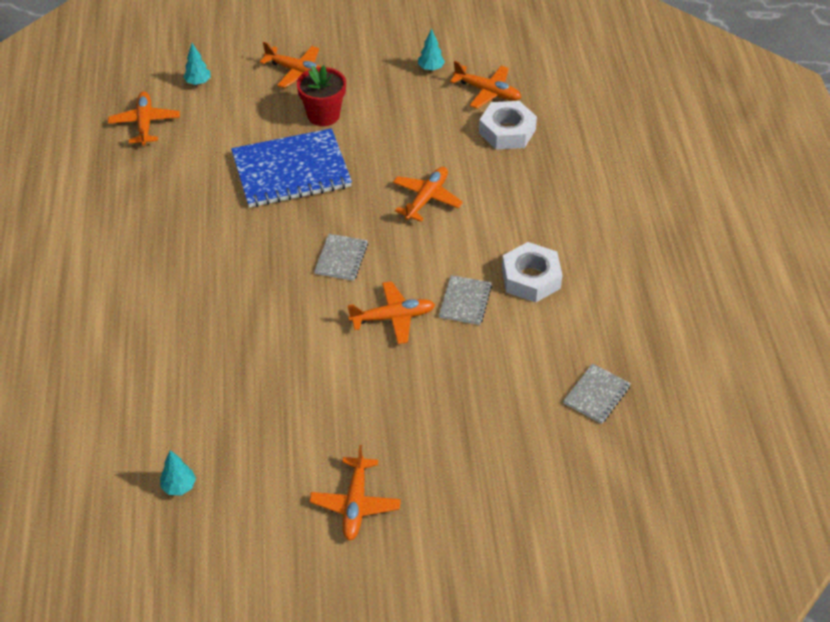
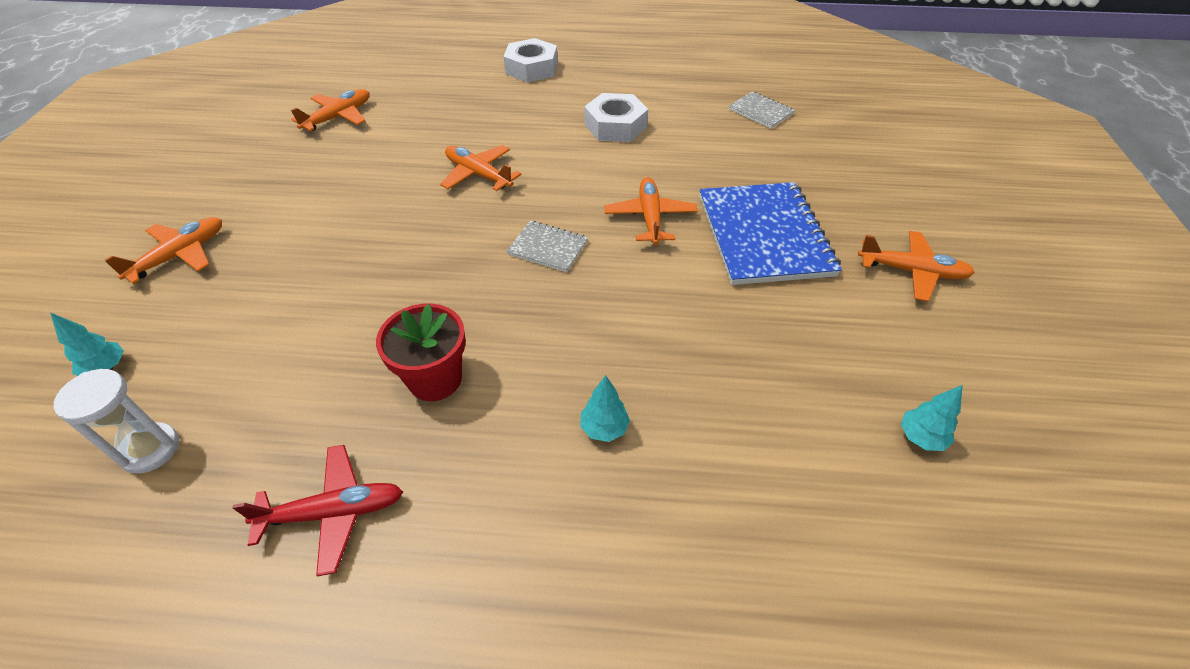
camera: 80 degrees left, 0 degrees up
(110, 207) = (333, 512): none -> red plane
(145, 123) = (150, 449): orange plane -> white hourglass
(291, 171) = (373, 278): blue notebook -> blue notebook (764, 235)
(323, 115) = (286, 239): red flower pot -> red flower pot (435, 379)
(431, 68) = (270, 148): turquoise tree -> turquoise tree (604, 428)
(465, 301) = (636, 167): grey notebook -> none
(507, 131) = (407, 113): white nut -> white nut (531, 68)

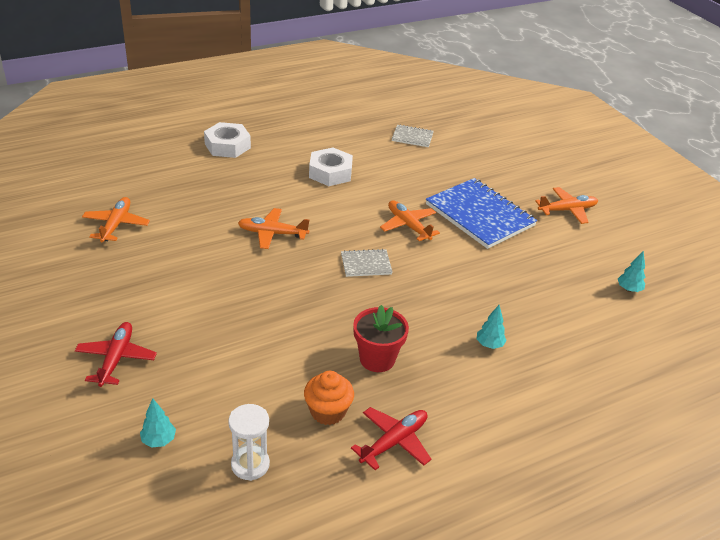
camera: 35 degrees left, 10 degrees down
(180, 255) = (116, 358): orange plane -> red plane
(304, 423) = (328, 411): none -> orange cupcake

